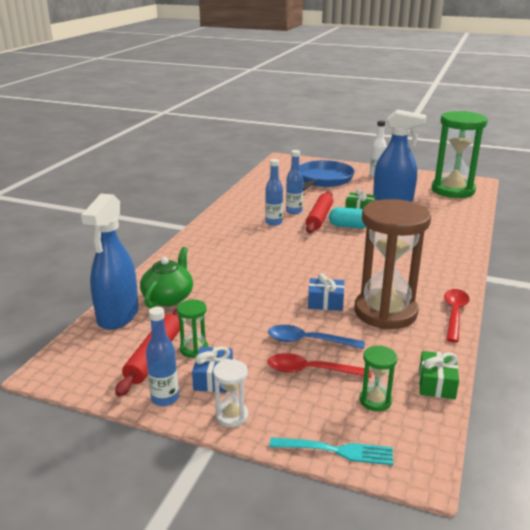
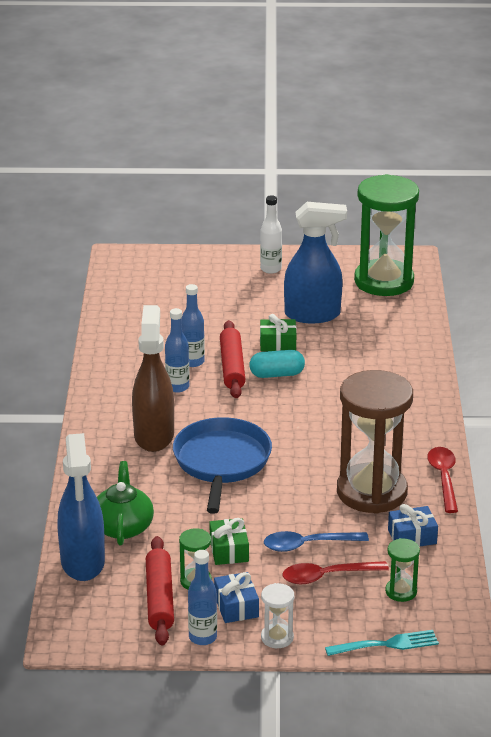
camera: 20 degrees left, 5 degrees up
(237, 246) = (154, 435): none -> brown spray bottle
(323, 179) = (201, 292): blue pan -> blue pan (221, 462)
(325, 302) = (302, 493): blue gift -> blue gift (412, 536)
(436, 384) = (450, 561): green gift -> green gift (229, 550)

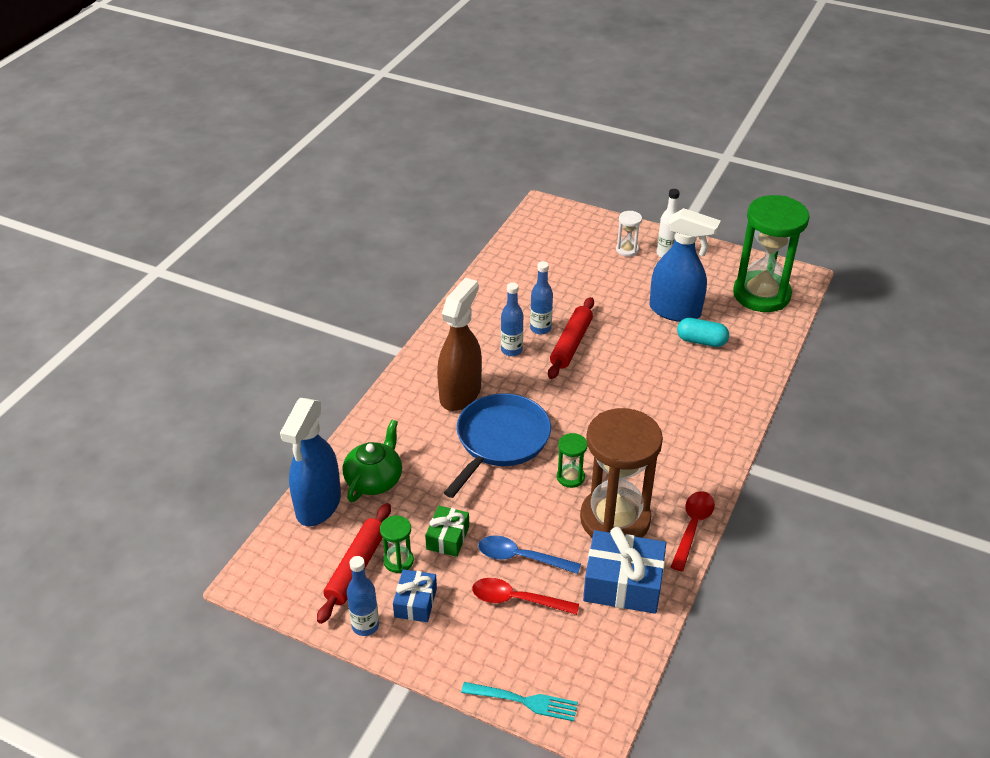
camera: 25 degrees right, 10 degrees up
(277, 374) = (605, 363): turquoise capsule -> turquoise capsule (701, 341)
(277, 637) = (429, 652): white hourglass -> white hourglass (627, 250)
(278, 343) = (626, 332): green gift -> none
(401, 591) = (575, 644): green hourglass -> green hourglass (570, 477)
(412, 536) = (623, 584): blue gift -> blue gift, size x1.74

